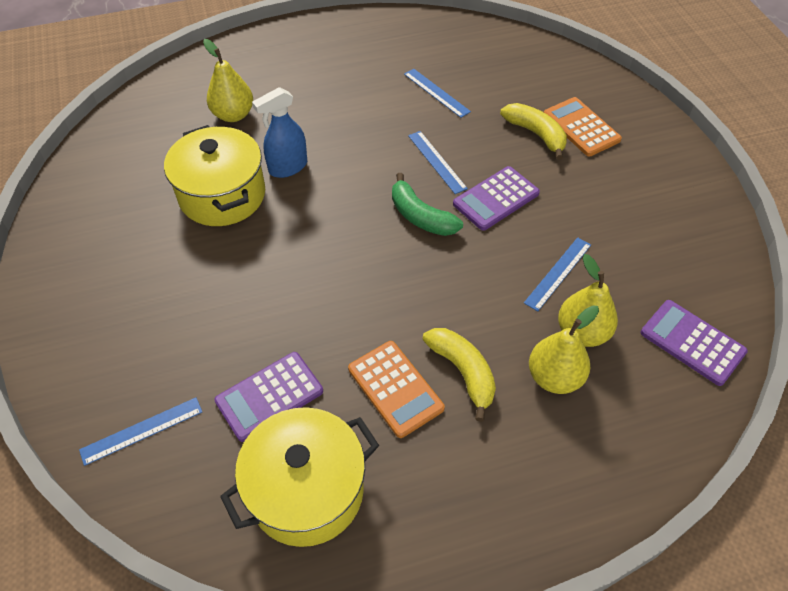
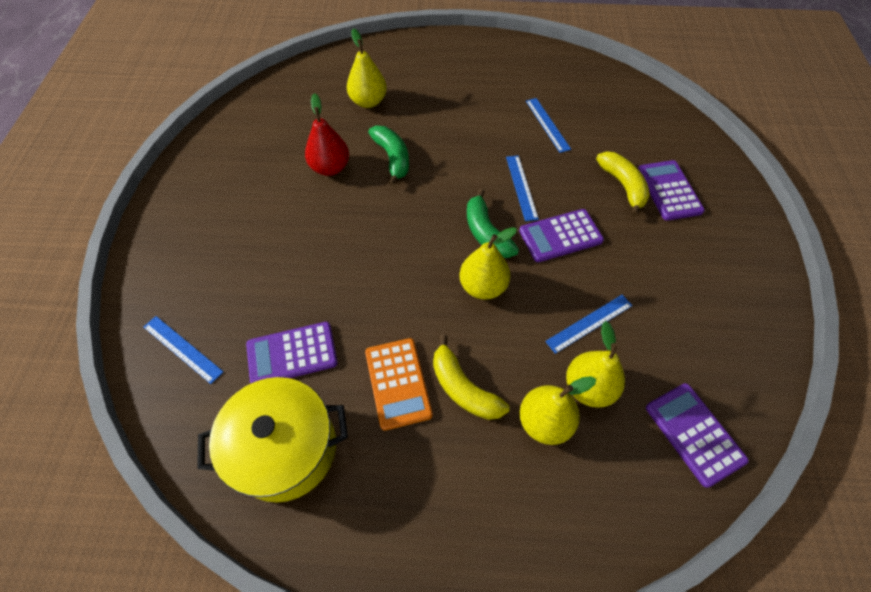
camera: 20 degrees right, 5 degrees up
(142, 430) = (182, 349): blue ruler -> blue ruler turned 45 degrees clockwise
(222, 195) = (330, 168): yellow pot -> red pear
(288, 167) = (392, 158): blue spray bottle -> green banana
(440, 269) = (483, 286): none -> yellow pear
(463, 372) = (463, 388): yellow banana -> yellow banana turned 150 degrees clockwise
(581, 127) = (669, 190): orange calculator -> purple calculator

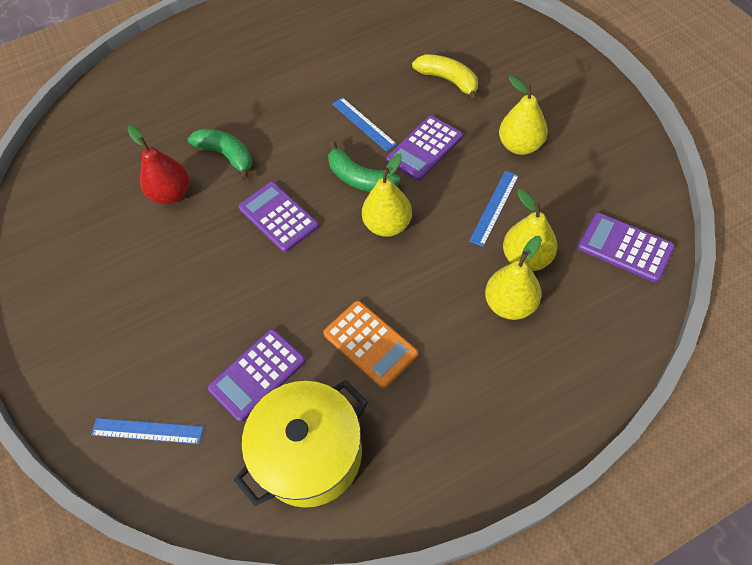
camera: 25 degrees left, 0 degrees up
(368, 102) = (165, 114): yellow pear -> yellow pear (520, 146)
(463, 388) = (428, 316): yellow banana -> none
(547, 124) = (349, 57): blue ruler -> none
(669, 190) = (488, 66): purple calculator -> purple calculator (278, 217)

